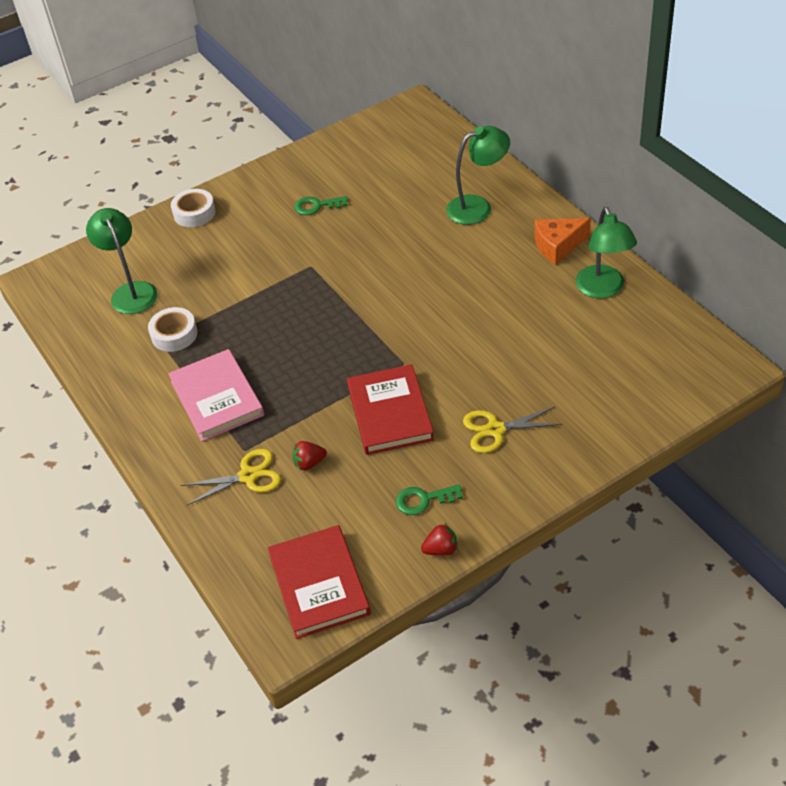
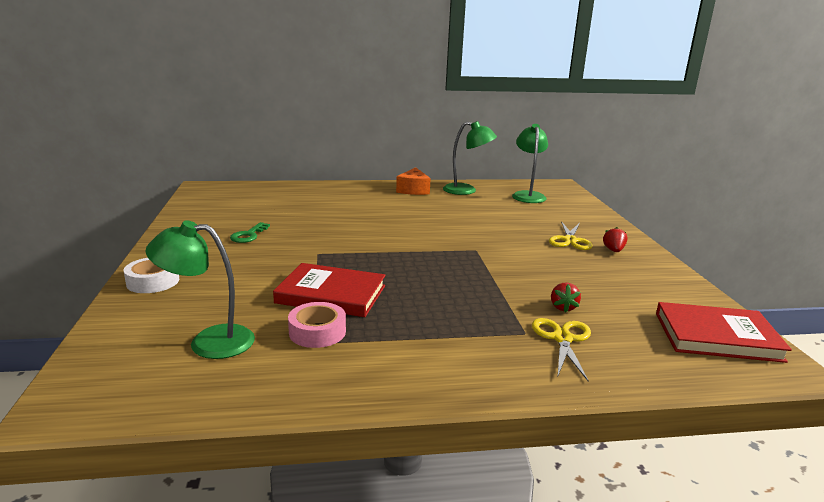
camera: 70 degrees left, 25 degrees down
(174, 334) = (317, 332): white tape -> pink tape
(217, 398) = (440, 330): pink book -> none
(390, 413) = (526, 266): red book -> red book (331, 294)
(423, 500) = (629, 276): green key -> none
(441, 549) = (685, 282): red strawberry -> red strawberry (613, 250)
(478, 207) = (343, 196): green lamp -> green lamp (527, 195)

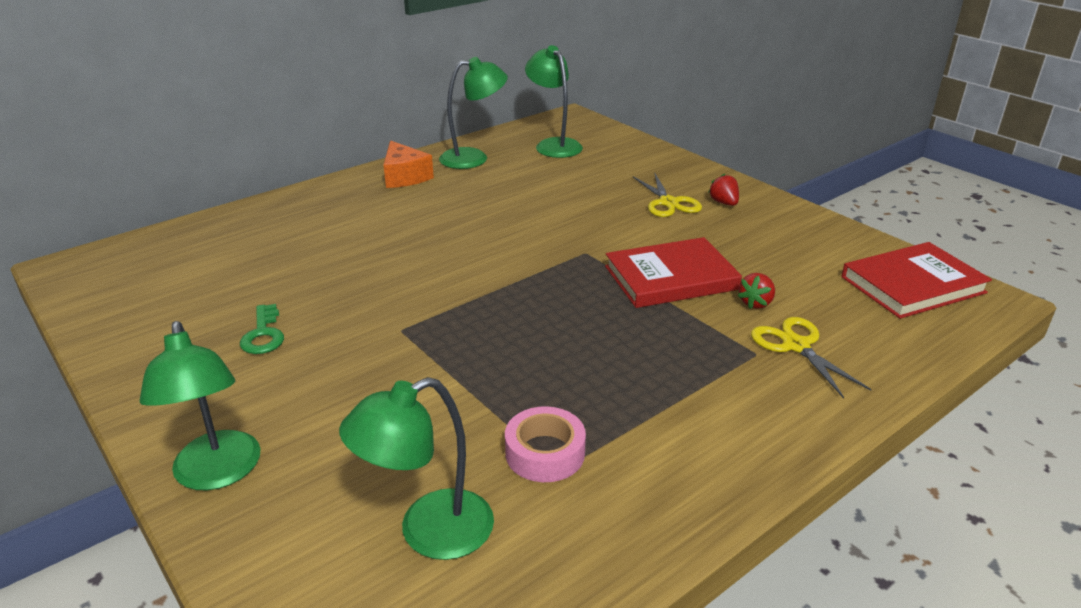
camera: 30 degrees left, 10 degrees up
(153, 281) = (218, 474): white tape -> green lamp
(331, 294) = (495, 389): red book -> red book (671, 278)
(563, 307) = (756, 303): red strawberry -> red strawberry turned 60 degrees clockwise

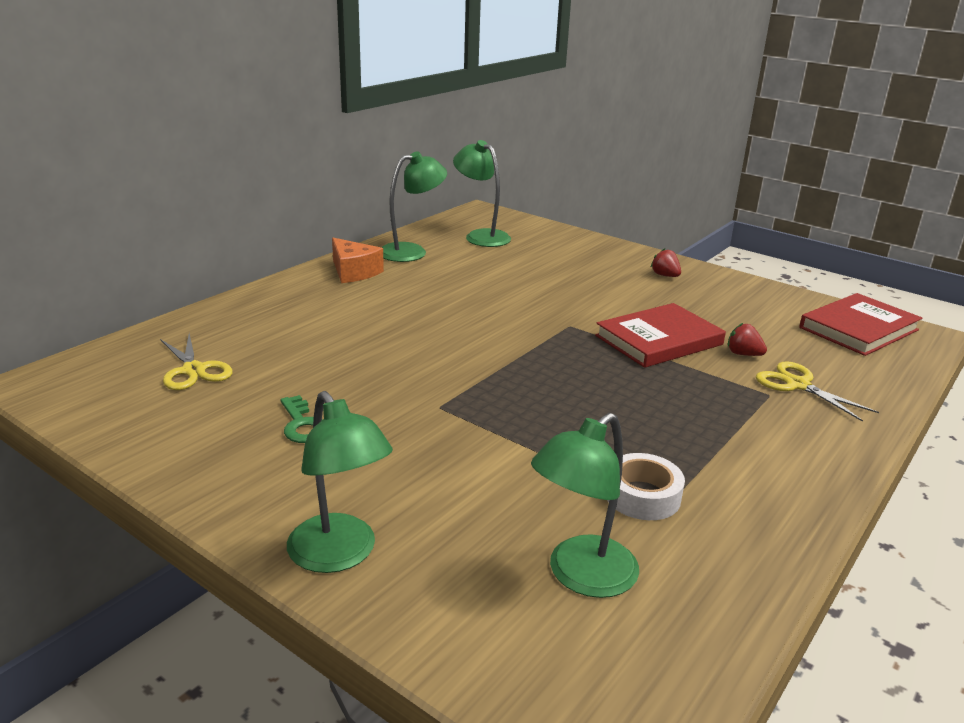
camera: 15 degrees left, 5 degrees down
(545, 453) = (642, 496): pink tape -> white tape
(668, 203) = (617, 279): yellow scissors -> yellow scissors (193, 370)
(756, 303) = (743, 354): red strawberry -> red strawberry turned 105 degrees clockwise

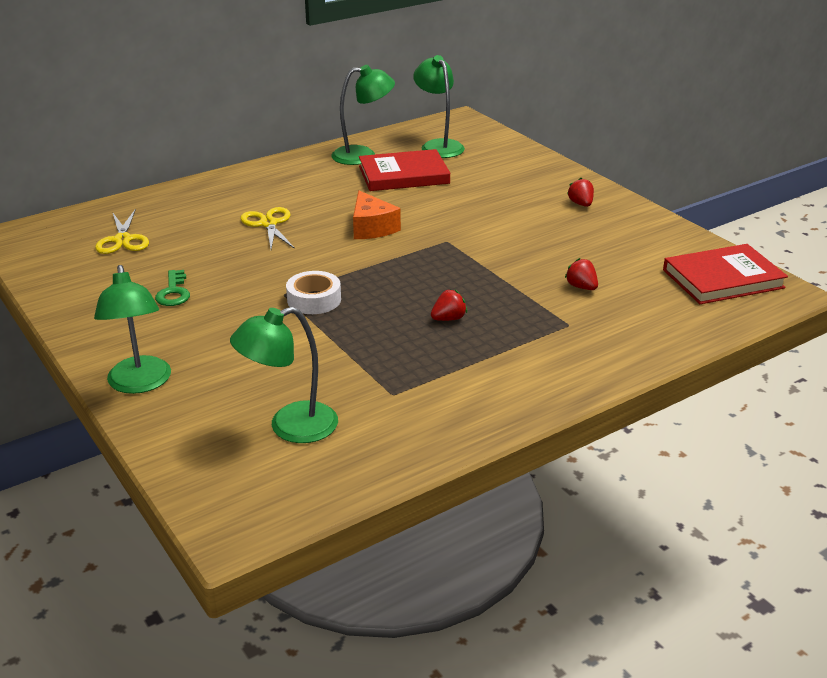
camera: 20 degrees right, 5 degrees up
(354, 272) = (299, 170): orange cheese -> orange cheese (371, 228)
(642, 496) = (383, 383): white tape -> white tape (314, 300)
(645, 407) = (448, 319): none -> red strawberry
(659, 340) = (515, 264): red book -> red book (403, 175)
(797, 385) = (604, 320): yellow scissors -> yellow scissors (268, 224)

